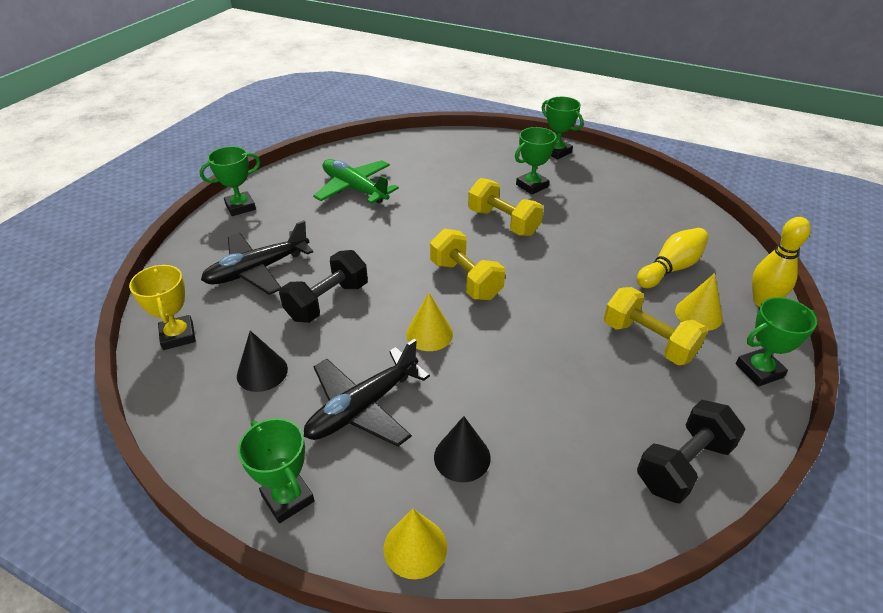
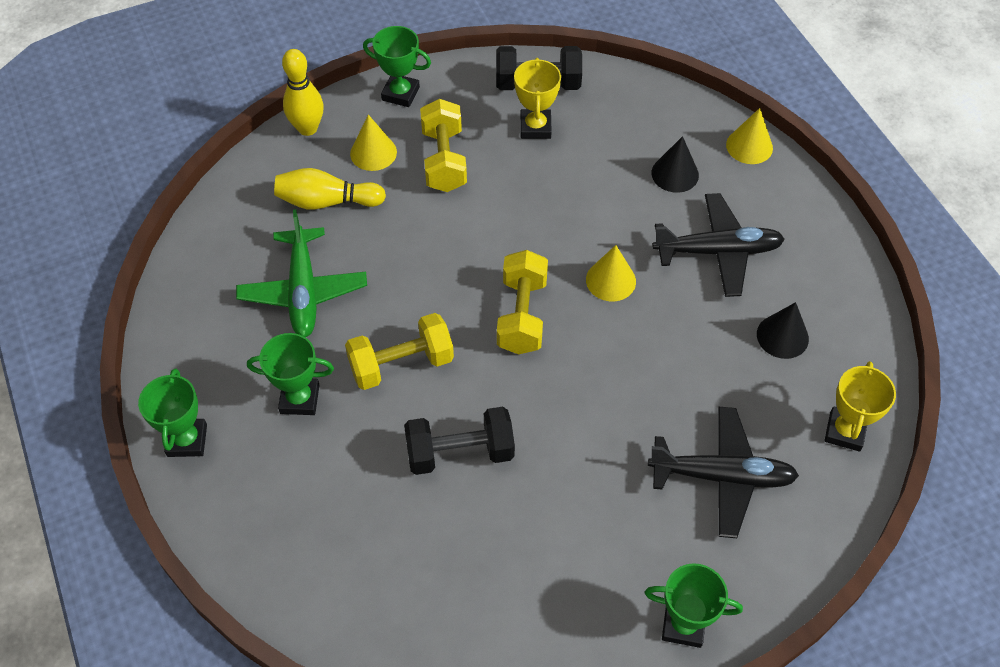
camera: 140 degrees left, 15 degrees up
(288, 498) = (814, 221): green trophy -> none
(327, 302) = (676, 379): black dumbbell -> black dumbbell (460, 452)
(354, 189) = (511, 556): green plane -> green plane (303, 291)
(503, 222) = (401, 364): yellow dumbbell -> yellow dumbbell turned 75 degrees clockwise
(625, 417) = (535, 127): none -> yellow trophy

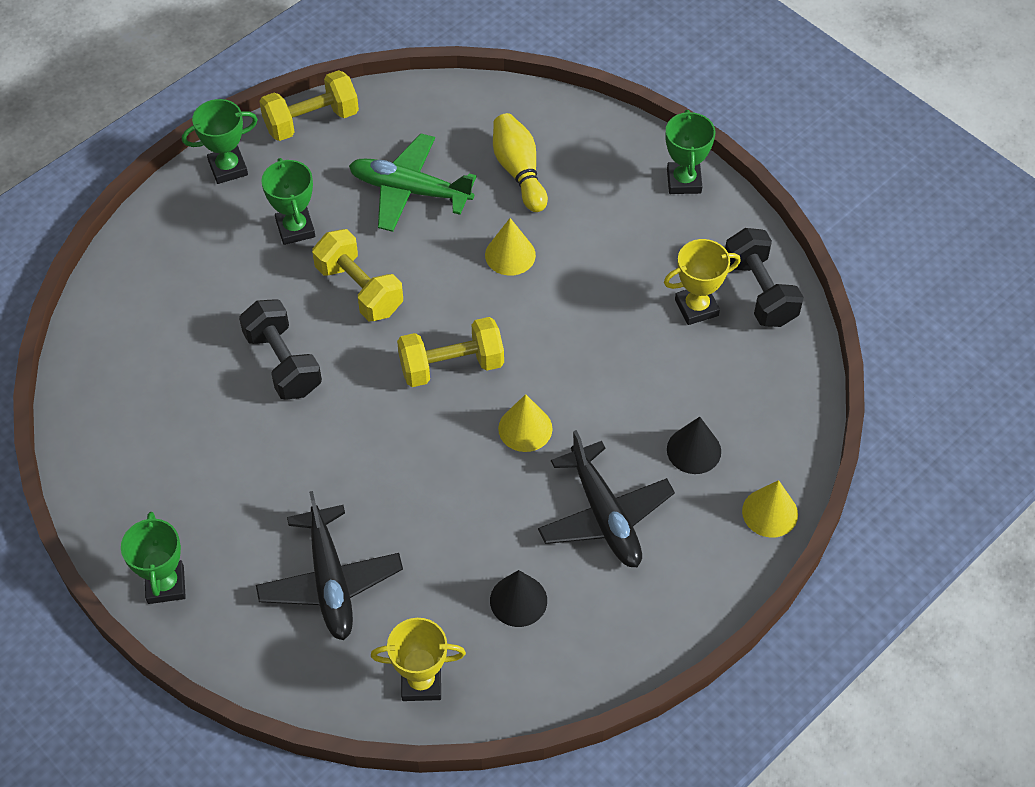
camera: 70 degrees right, 0 degrees up
(303, 291) = (409, 190): green plane -> green plane turned 45 degrees clockwise
(307, 128) = (601, 125): yellow bowling pin -> none
(373, 152) = (596, 185): yellow cone -> yellow cone (510, 255)
(444, 160) = (614, 244): yellow dumbbell -> yellow dumbbell (311, 121)

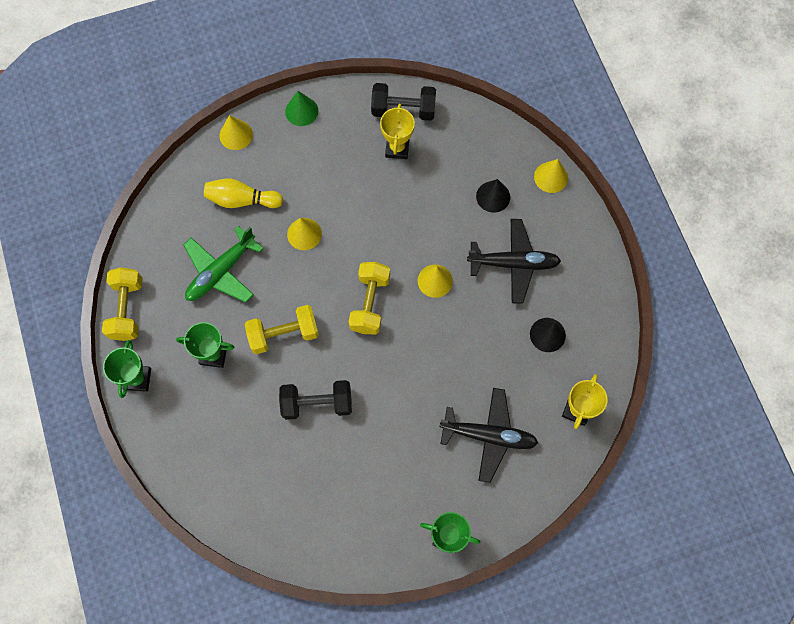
camera: 65 degrees left, 15 degrees up
(606, 128) = (236, 135): none -> yellow cone
(683, 181) = (301, 111): green trophy -> green cone

